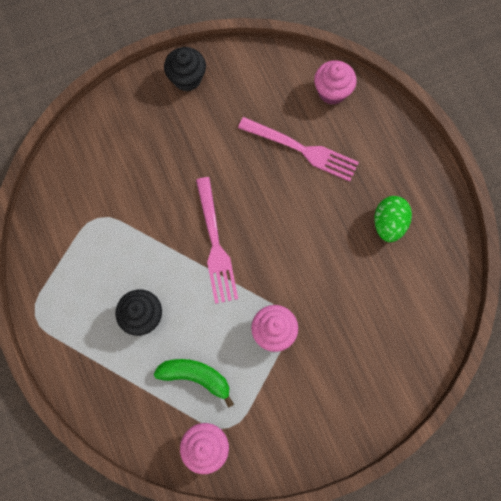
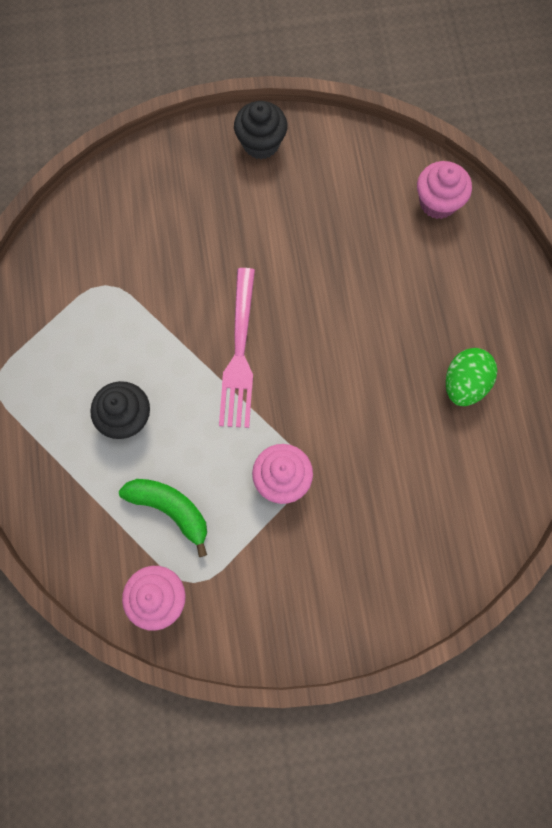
camera: 15 degrees right, 0 degrees up
(302, 149) = (380, 265): pink fork -> none

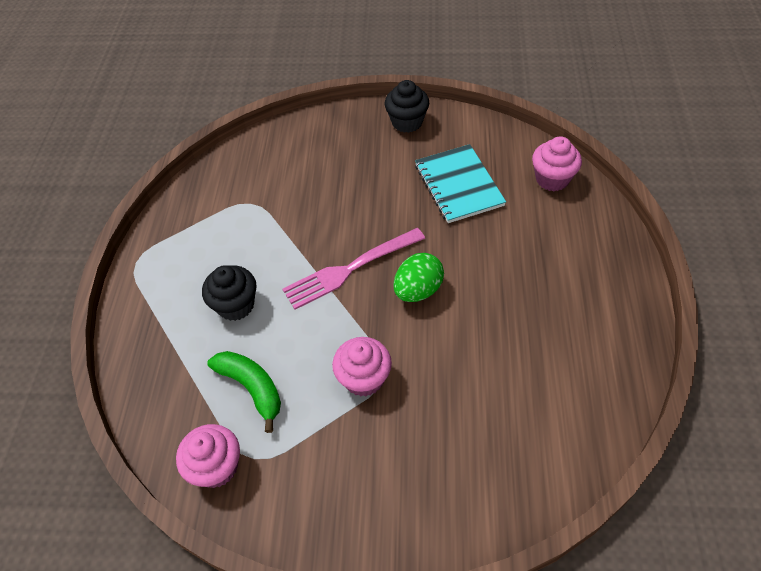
camera: 15 degrees right, 20 degrees down
(239, 354) = (350, 269): pink fork -> pink fork turned 45 degrees clockwise
(336, 226) = (458, 185): none -> turquoise notebook
(464, 384) = (557, 323): green egg -> green egg (418, 290)

